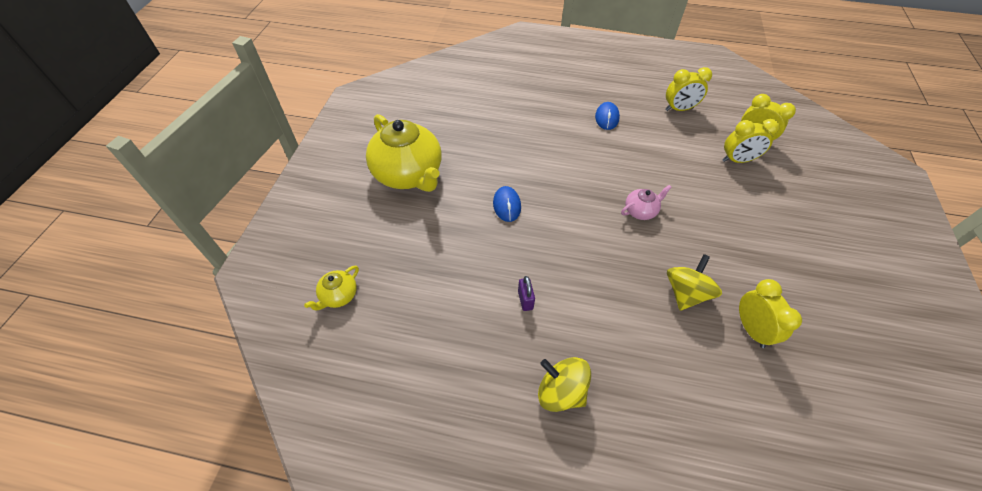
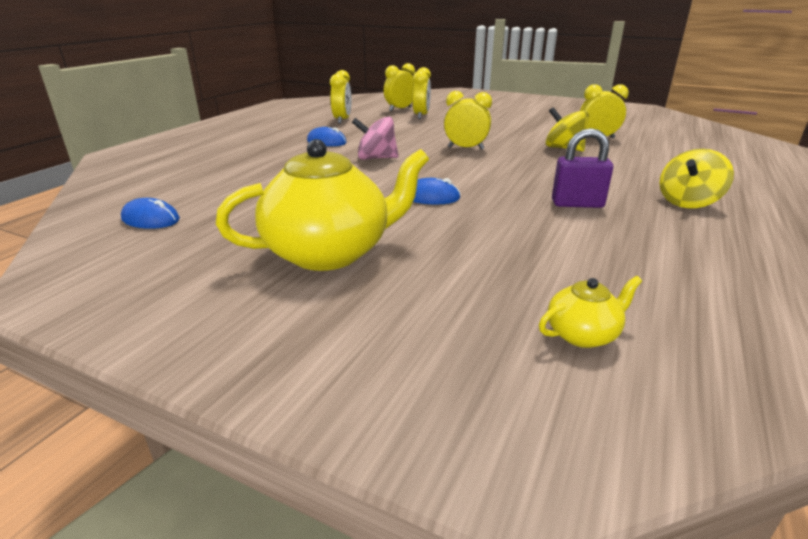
camera: 75 degrees left, 25 degrees down
(339, 296) = (582, 334): yellow teapot -> yellow teapot turned 75 degrees counterclockwise
(432, 92) = (151, 219): none -> blue mouse
(525, 300) = (577, 204): purple padlock -> purple padlock, size x1.67
(579, 157) = (376, 158): none -> pink spinning top
(640, 211) = (466, 148): pink teapot -> yellow clock

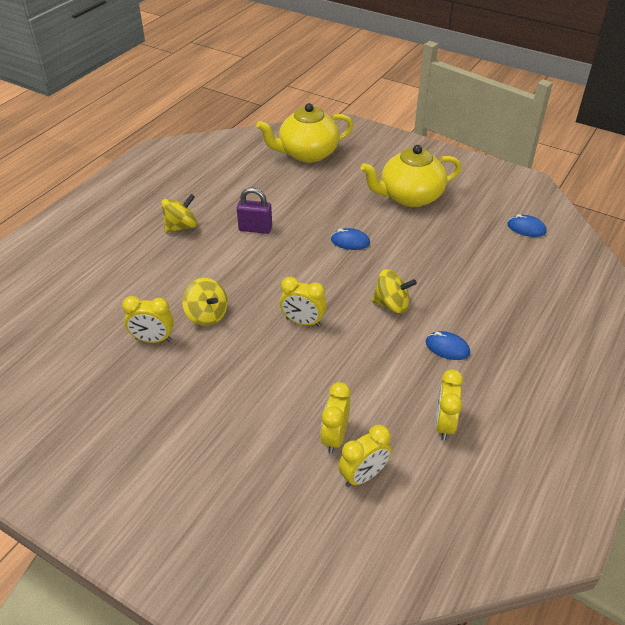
camera: 175 degrees left, 15 degrees up
(376, 158) = (391, 304): pink spinning top -> yellow spinning top
(582, 334) = (307, 153): yellow teapot -> yellow teapot, size x2.25

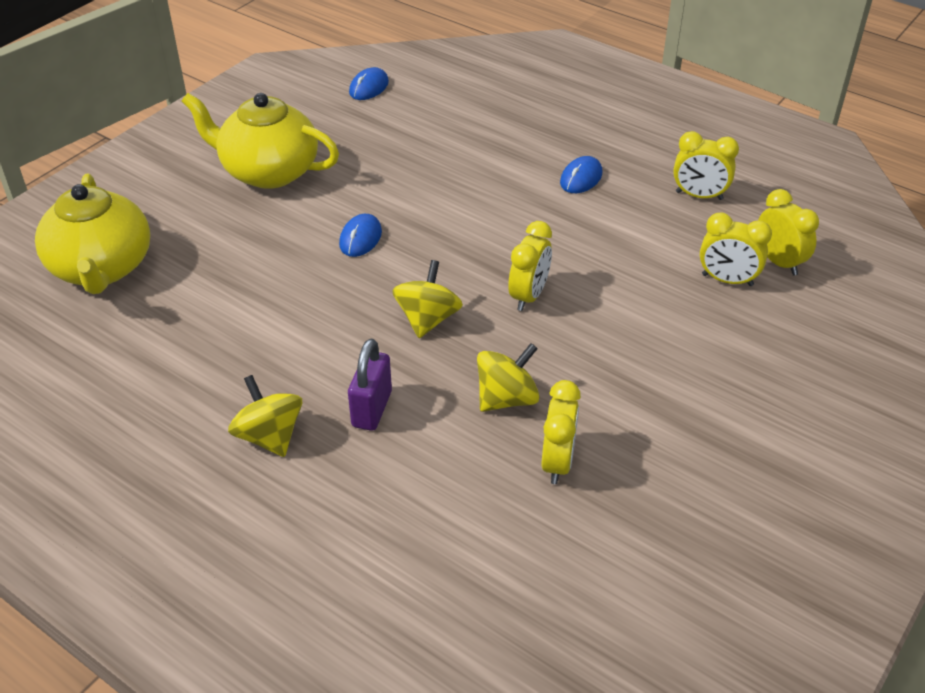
camera: 85 degrees left, 0 degrees up
(255, 229) = (302, 339): purple padlock -> purple padlock (372, 409)
(391, 304) = (501, 213): yellow spinning top -> yellow spinning top (427, 319)
(410, 197) = (268, 171): yellow teapot -> yellow teapot turned 120 degrees clockwise

